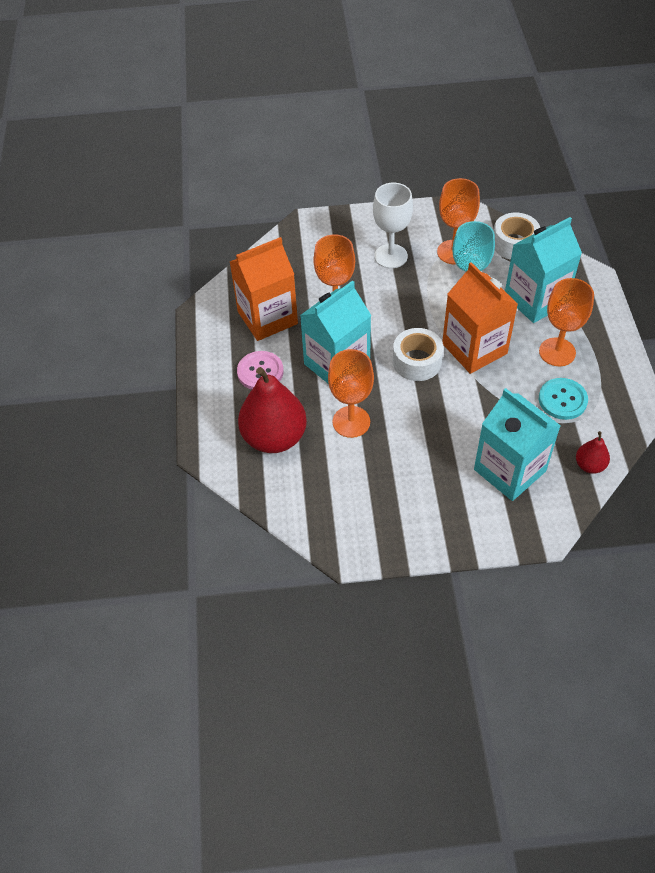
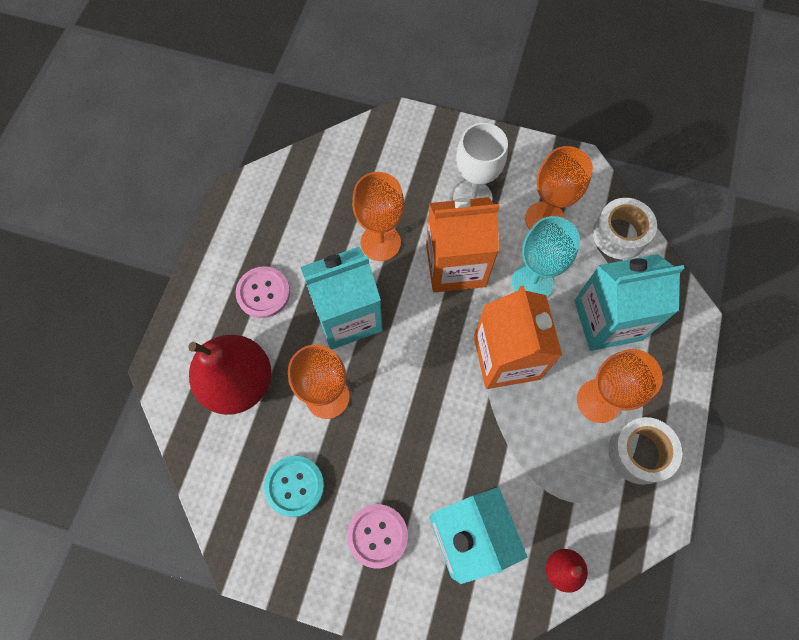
camera: 20 degrees right, 15 degrees up
(267, 318) = (303, 226): orange carton -> orange carton (455, 265)
(417, 361) = (435, 348): white tape -> white tape (639, 453)
(441, 496) = (377, 535): none -> pink button
(562, 400) = (573, 468): turquoise button -> turquoise button (294, 486)

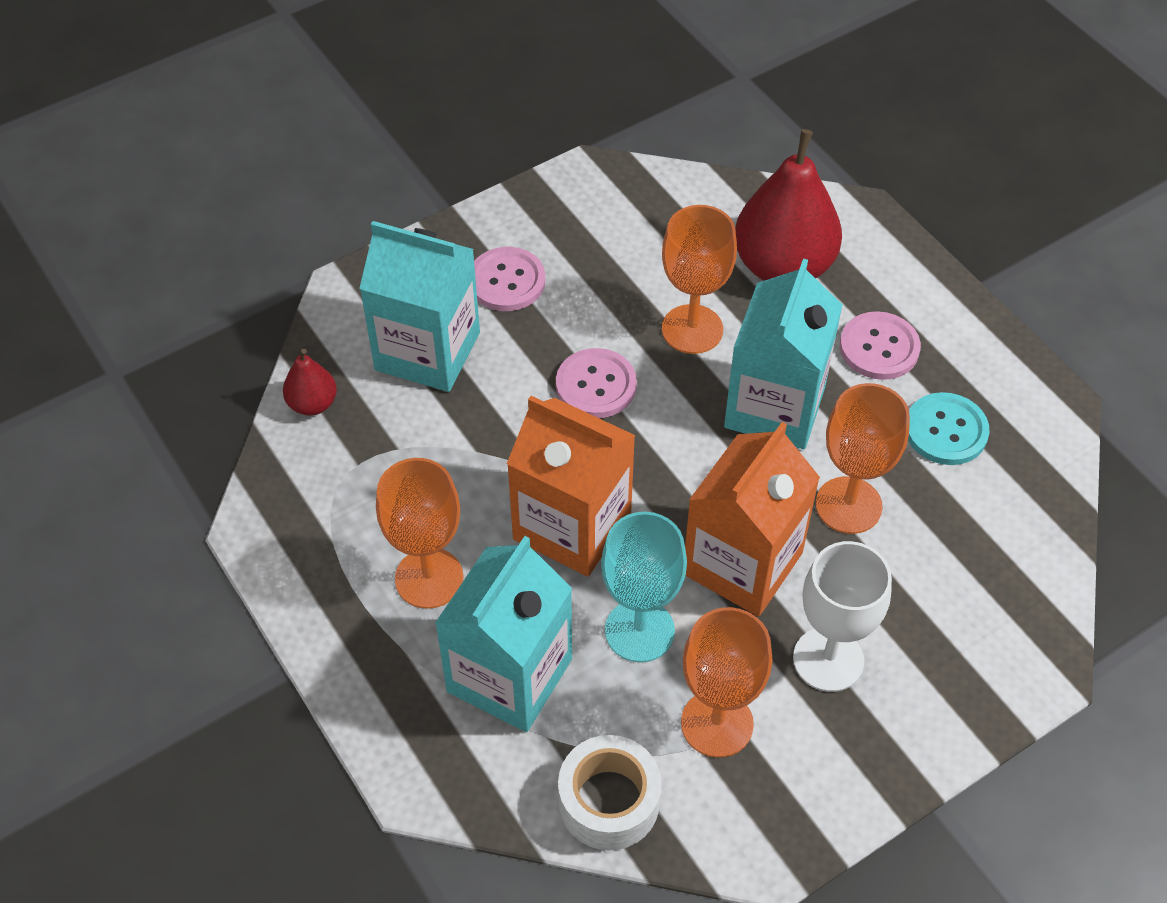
camera: 130 degrees right, 15 degrees down
(294, 486) = (623, 248): turquoise button -> turquoise button (946, 431)
(410, 417) = (596, 385): none -> pink button
(639, 453) = (335, 568): white tape -> none

